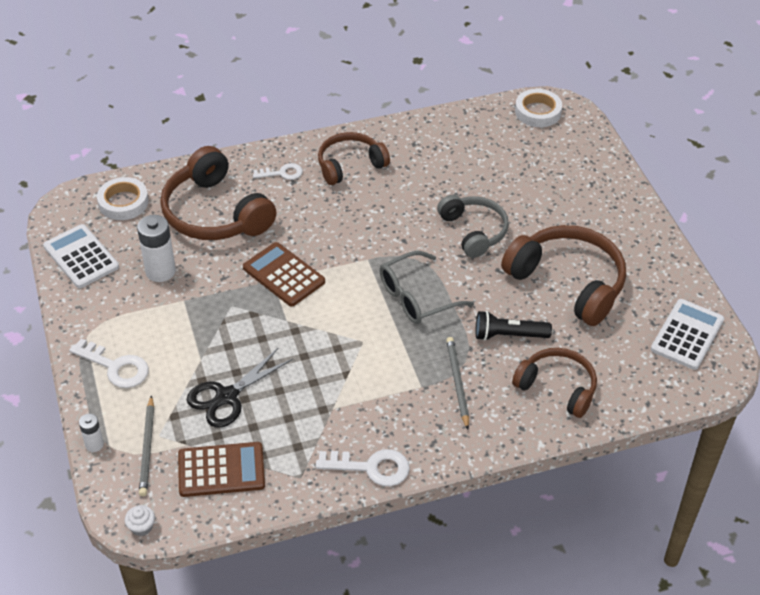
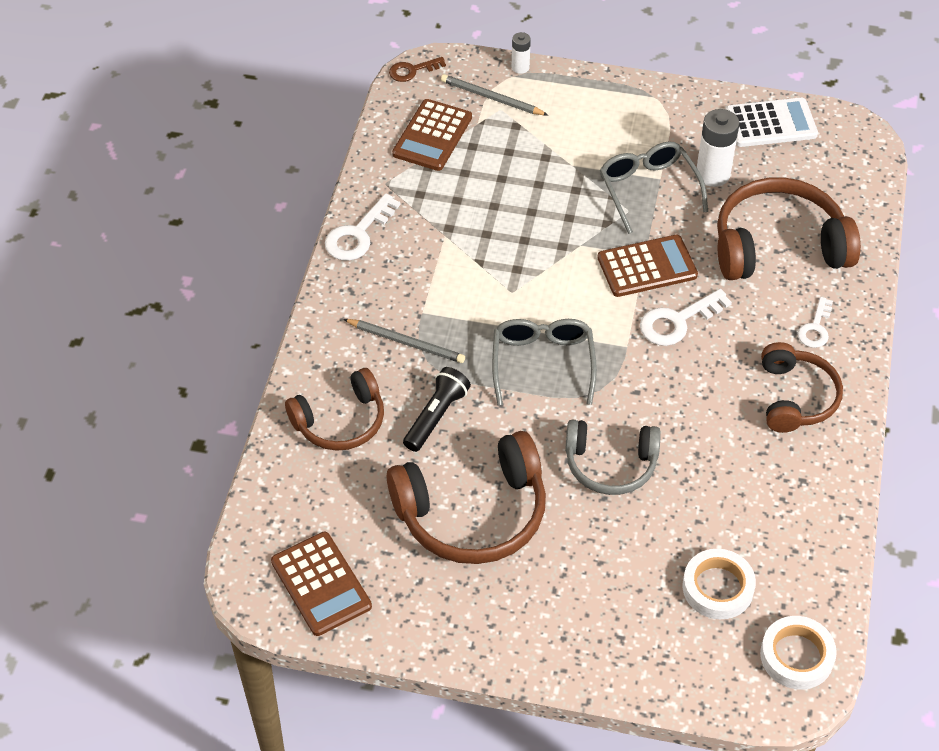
camera: 120 degrees right, 5 degrees up
(115, 367) = (602, 105): white key -> white key (677, 321)
(123, 202) = (839, 178): white tape -> white tape (718, 587)
(141, 527) = (412, 70): white cupcake -> brown key
(201, 302) = (648, 190): none -> grey glasses
(227, 396) = (513, 167): black scissors -> none
(687, 335) = (321, 584): white calculator -> brown calculator

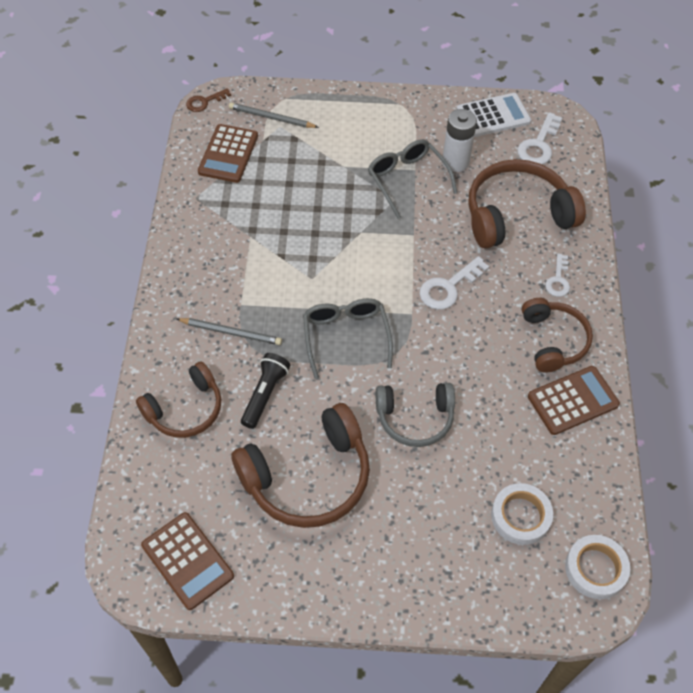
camera: 10 degrees left, 5 degrees up
(358, 234) = (179, 243): white key -> white key (539, 145)
(520, 67) = (290, 91): white battery -> none
(647, 267) = (416, 244): brown calculator -> brown calculator (573, 400)

